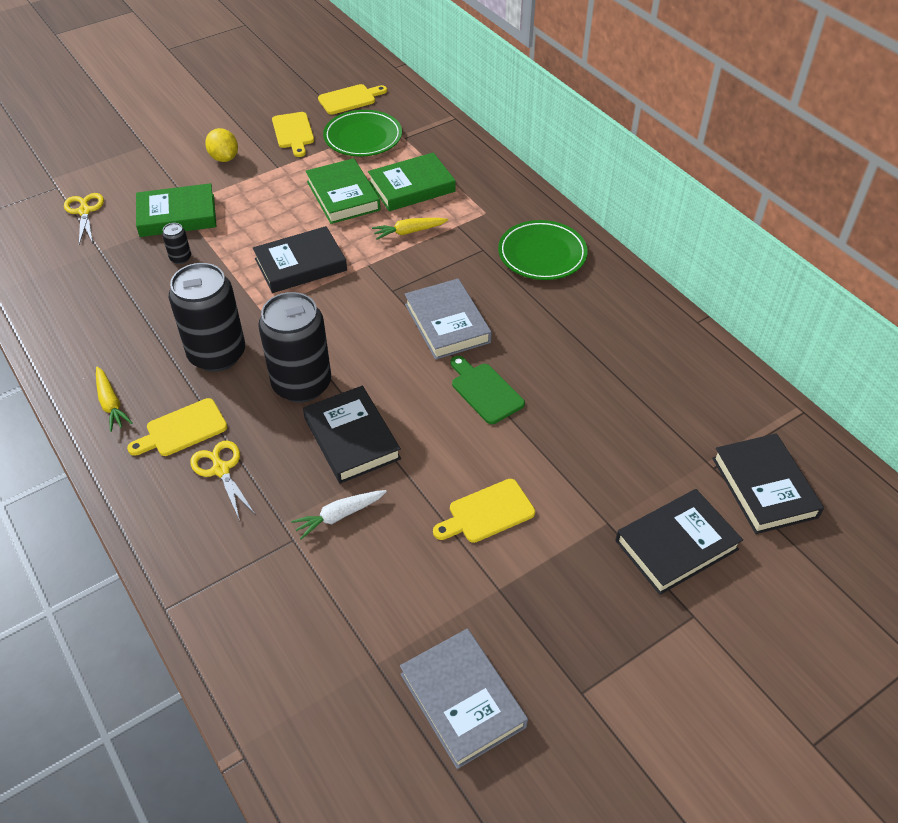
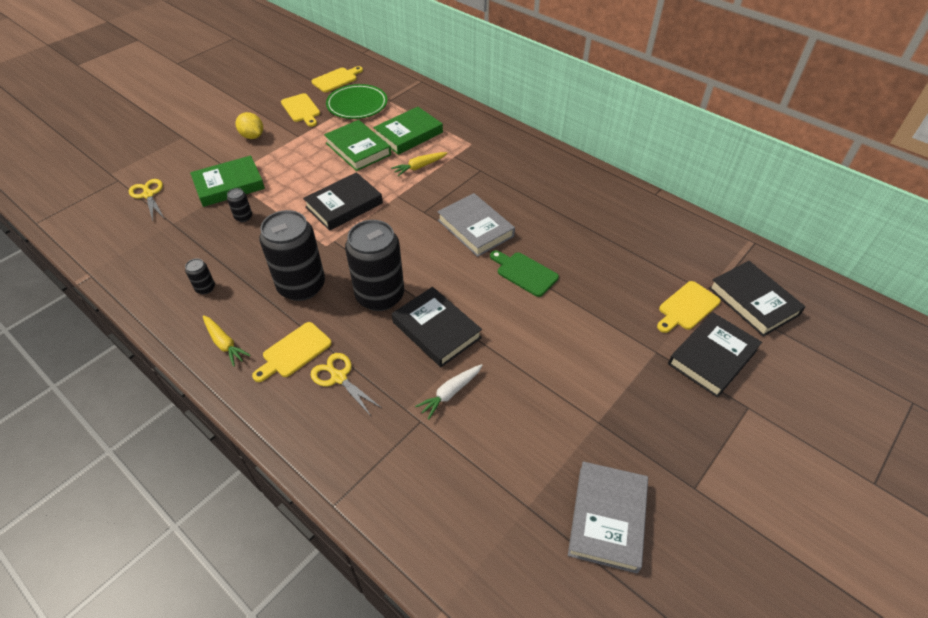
camera: 15 degrees left, 0 degrees up
(111, 335) = (205, 288): none -> black can
(462, 700) = (607, 518): grey book -> grey book turned 60 degrees clockwise
(487, 513) = (564, 364): yellow cutting board -> yellow cutting board (687, 307)
(542, 254) = (525, 166): green plate -> none

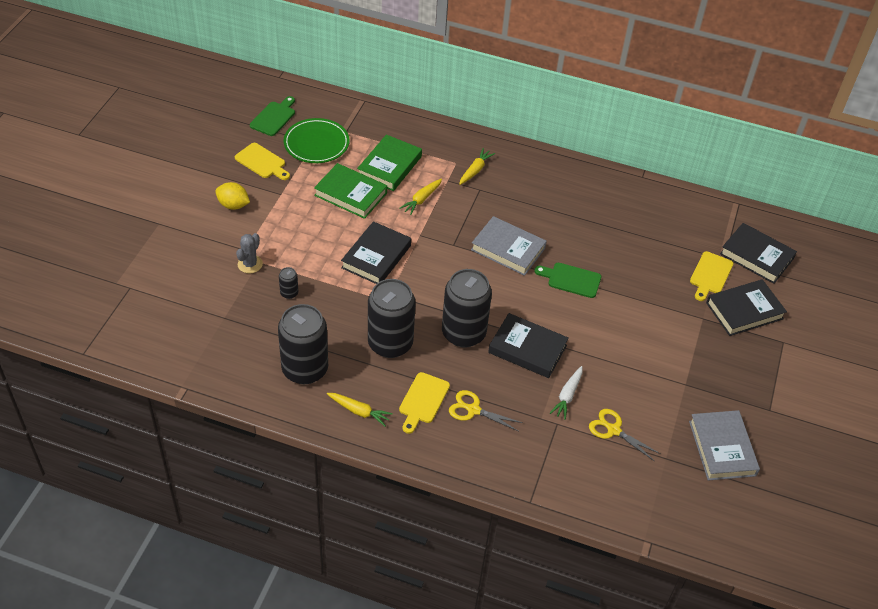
camera: 25 degrees left, 0 degrees up
(148, 194) = (175, 295): yellow scissors -> yellow scissors (613, 430)
(205, 288) = (305, 369): black can -> black can, size x2.42
(229, 185) = (250, 264): green book -> grey cactus
(336, 79) = (274, 117): yellow cutting board -> green cutting board
(486, 153) = (475, 170): none -> yellow carrot
(712, 357) = (744, 310): black book -> black book turned 45 degrees clockwise

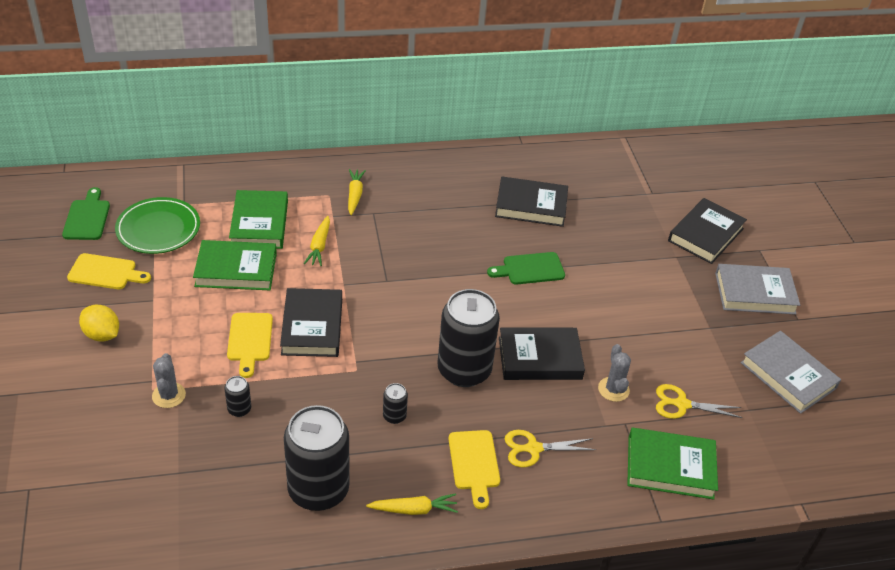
camera: 30 degrees left, 5 degrees down
(233, 205) = (102, 335): yellow lemon -> yellow lemon turned 45 degrees clockwise
(390, 343) = (394, 416): black can -> black can, size x0.41
(508, 249) = (446, 263): grey book -> grey book (754, 293)
(567, 396) = (613, 389): white carrot -> grey cactus
(567, 469) = (670, 467): none -> green book
(710, 275) = (651, 213): yellow cutting board -> yellow cutting board (250, 340)
(756, 256) = (677, 180): black book -> black book (531, 205)

